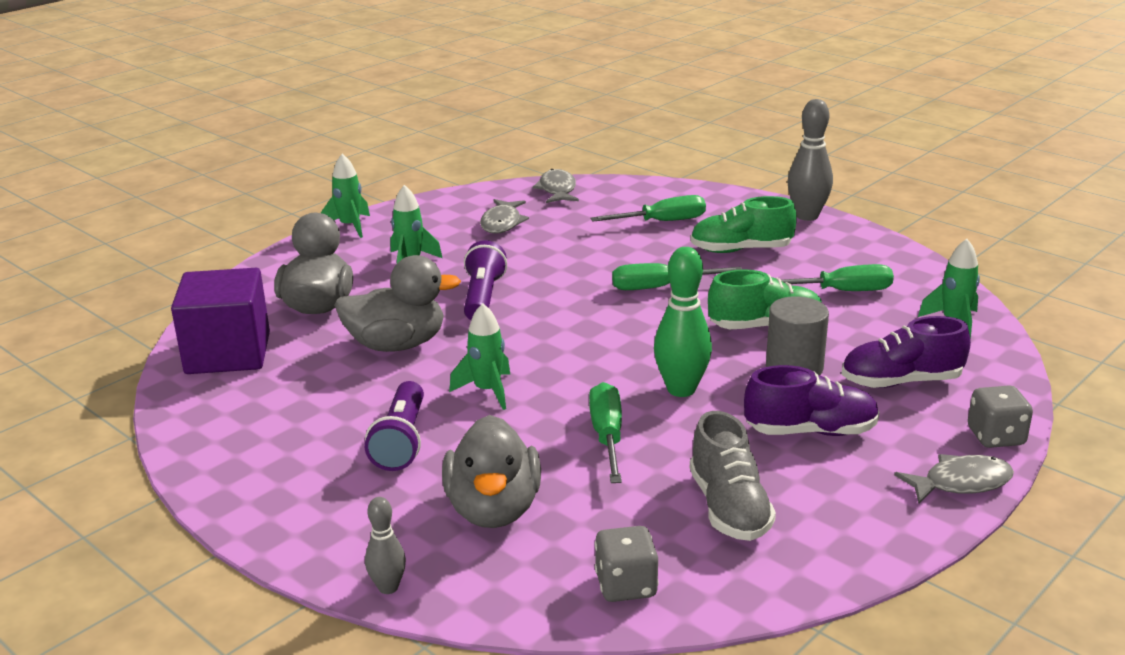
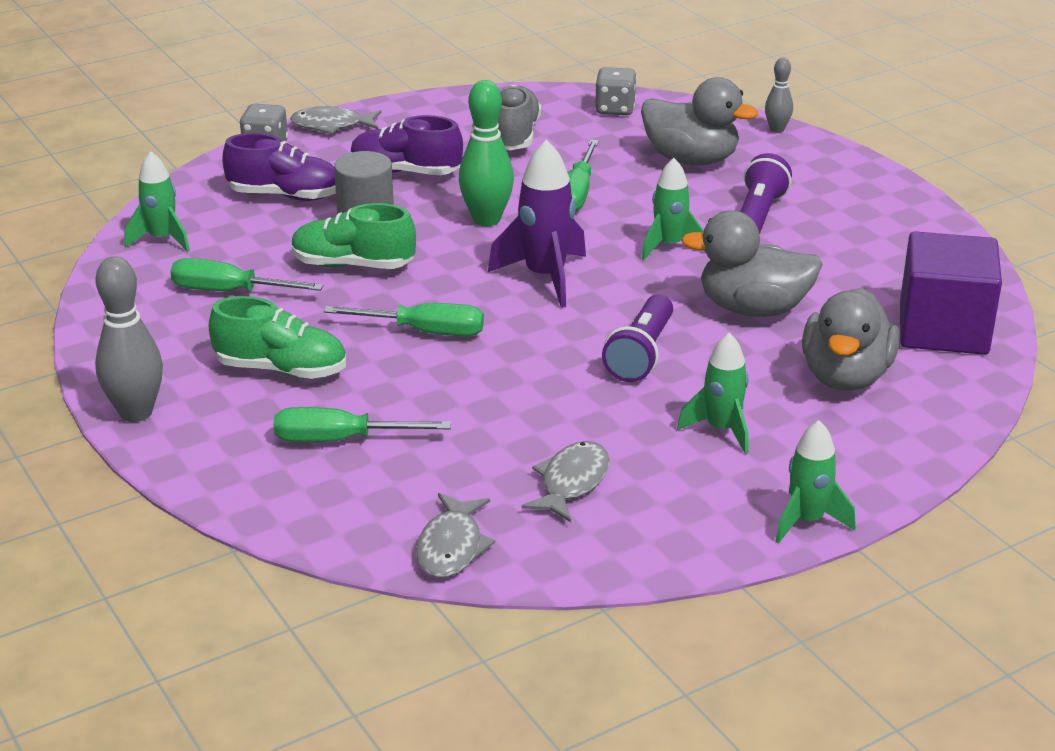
camera: 165 degrees left, 5 degrees up
(493, 509) = (691, 159): grey duck -> grey duck turned 105 degrees clockwise
(590, 343) = (545, 277): none -> purple rocket

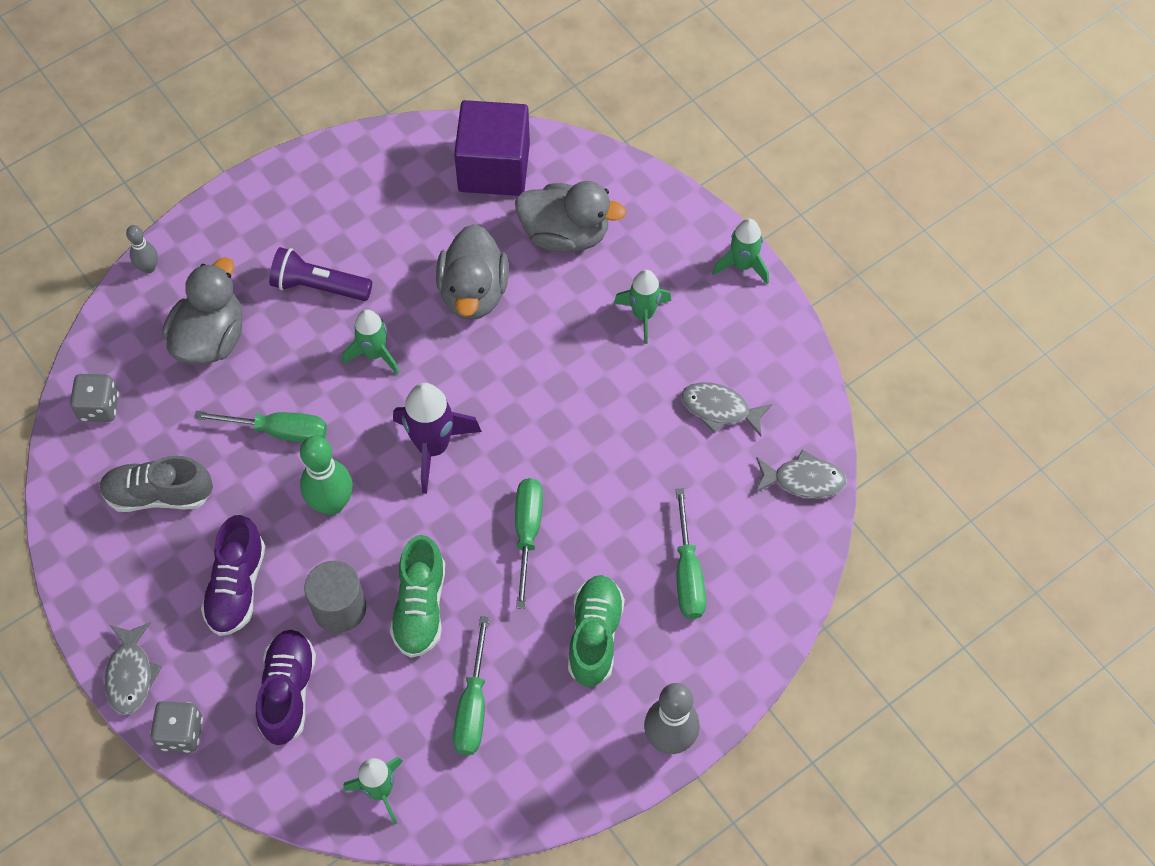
camera: 95 degrees left, 30 degrees up
(641, 354) = (547, 370): purple flashlight -> none

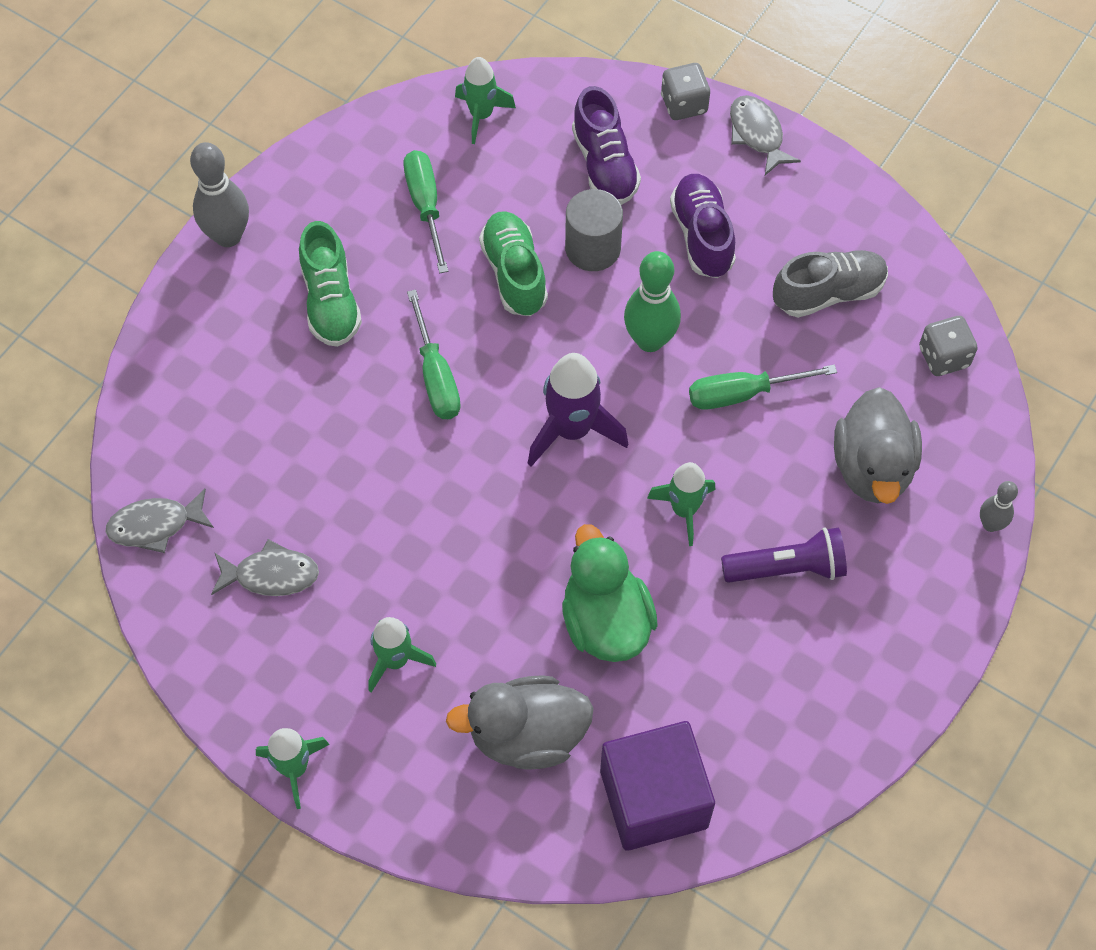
camera: 160 degrees right, 0 degrees up
(473, 292) = (606, 621): grey duck -> green duck
(688, 573) = (255, 388): green screwdriver -> none

